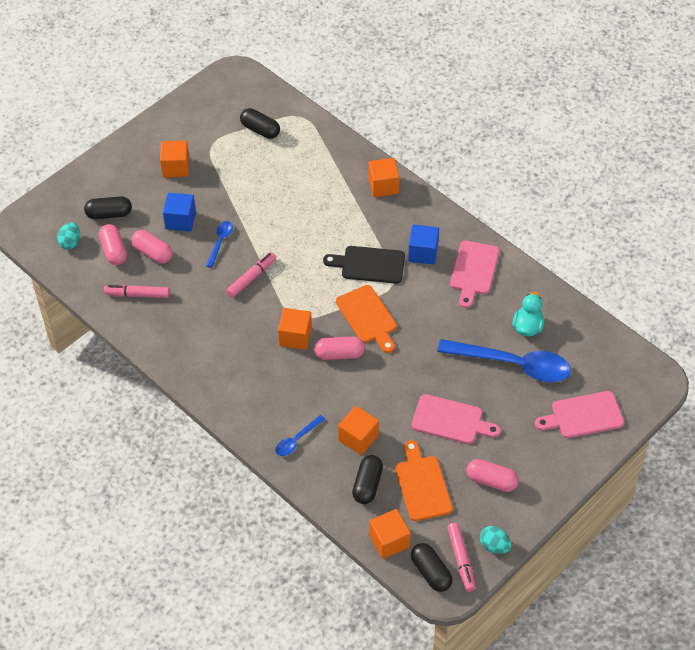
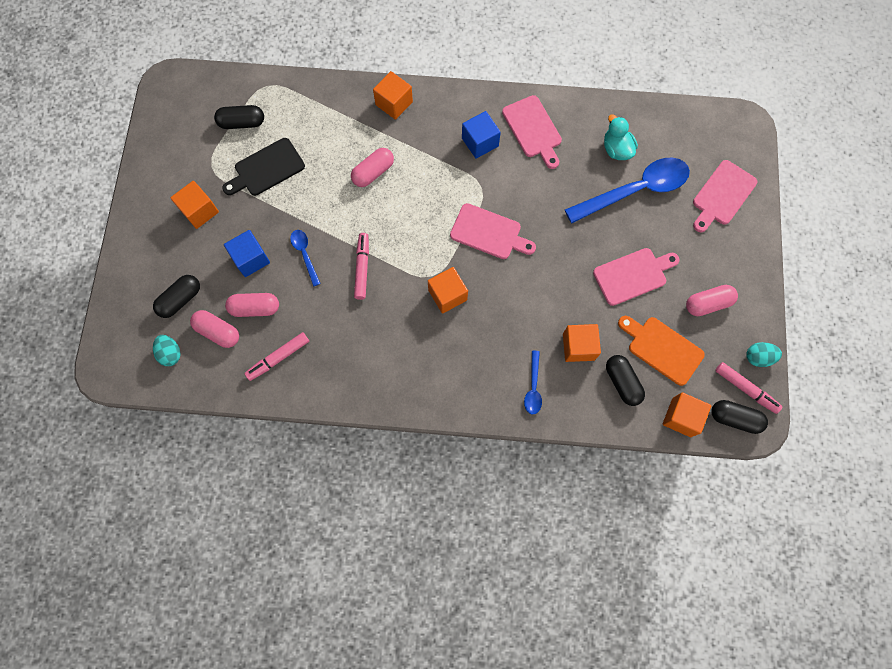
camera: 40 degrees left, 20 degrees up
(339, 354) = (497, 283): pink capsule -> pink capsule (373, 172)
(368, 317) = (489, 233): orange cutting board -> pink cutting board
(369, 265) = (447, 184): black cutting board -> black cutting board (266, 169)

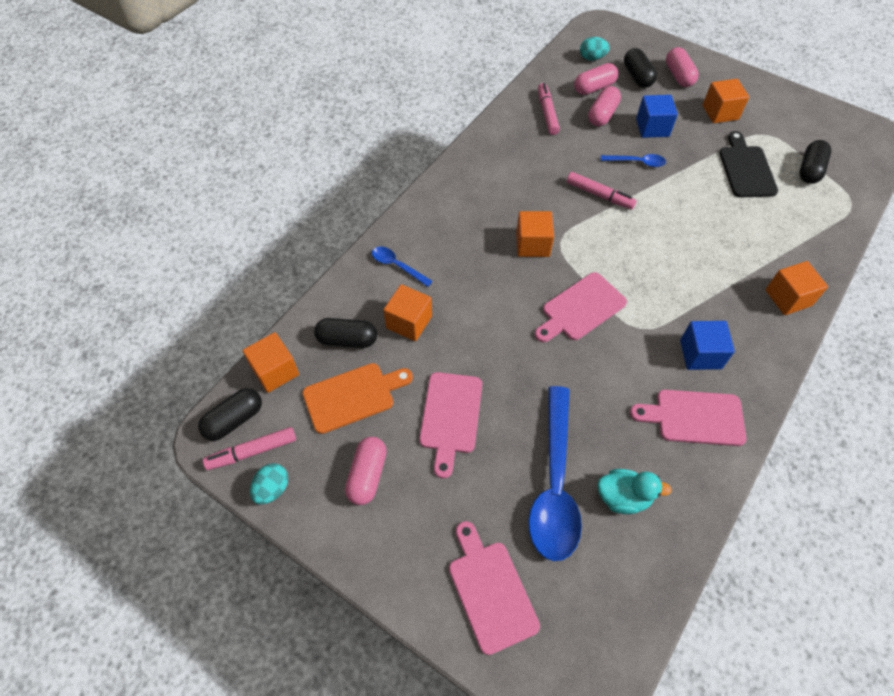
camera: 120 degrees right, 15 degrees down
(373, 172) = (704, 245): pink capsule -> pink capsule (678, 76)

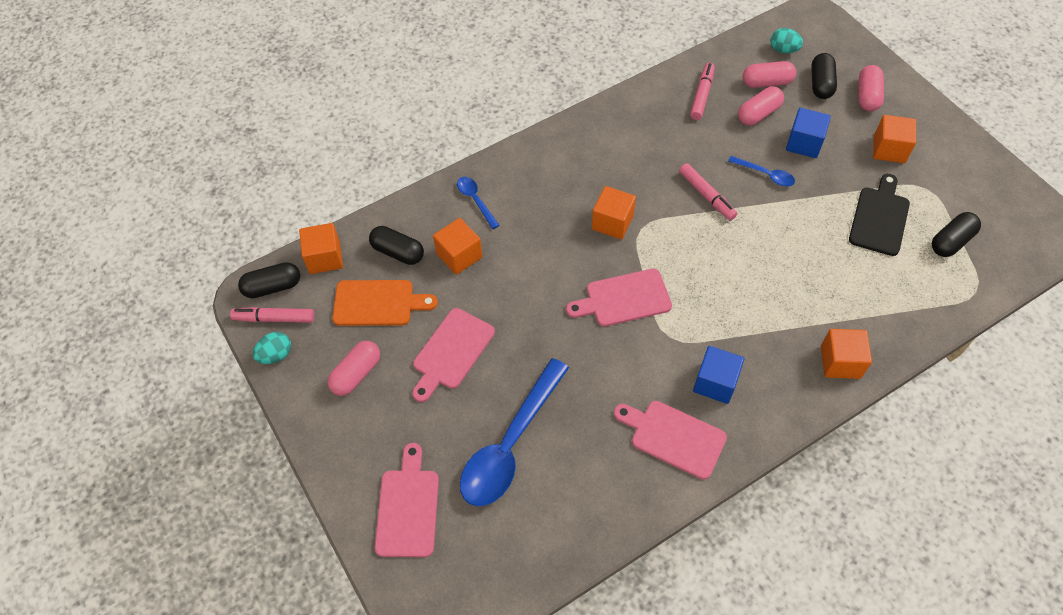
camera: 25 degrees right, 0 degrees up
(623, 497) = (565, 479): turquoise duck -> none

